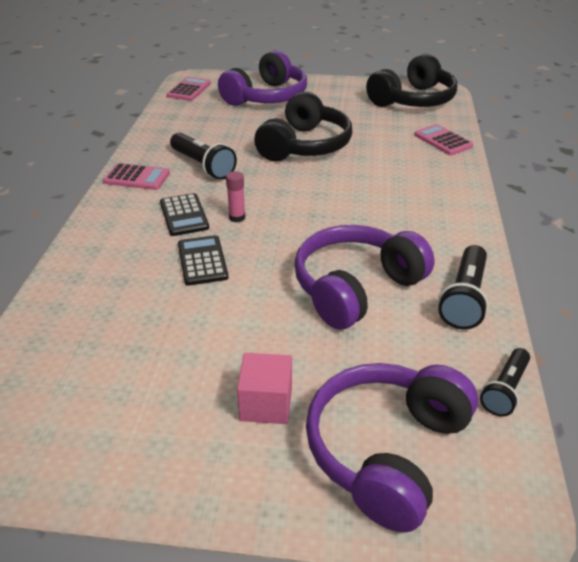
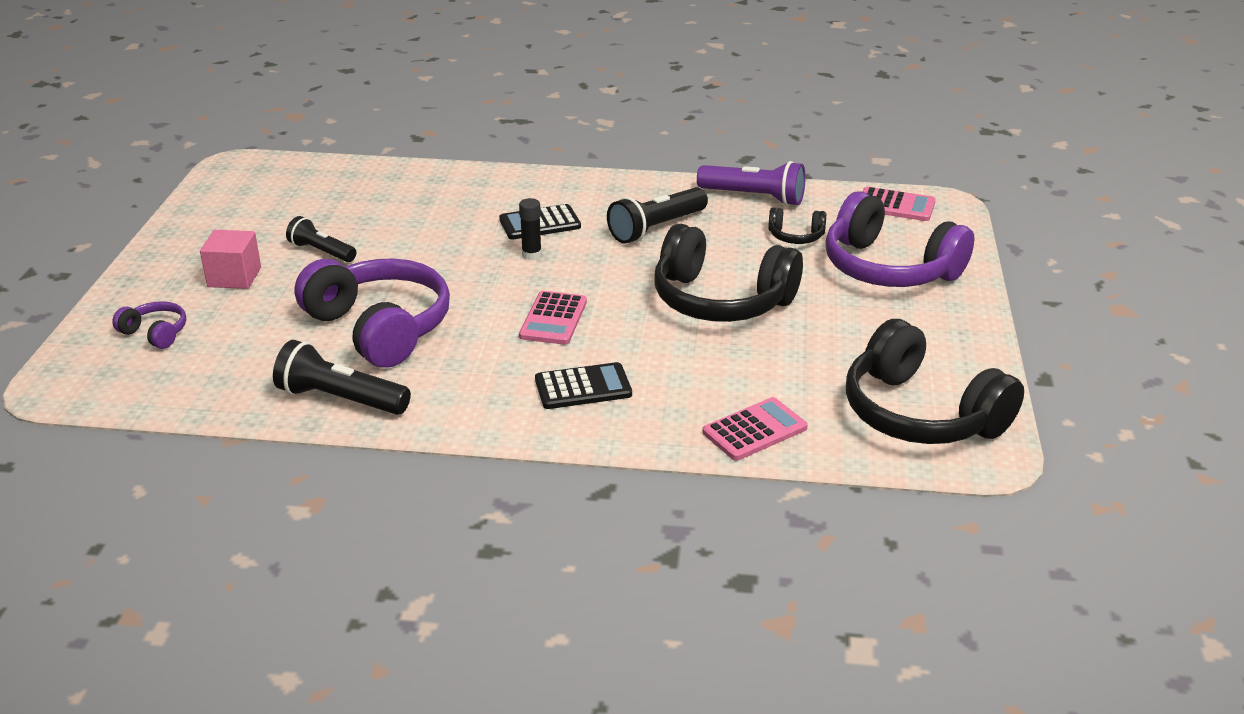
camera: 90 degrees right, 5 degrees down
(137, 178) = (626, 190): pink calculator -> pink calculator (553, 319)
(164, 130) = (754, 197): none -> purple flashlight
(202, 261) = (449, 238): black calculator -> black calculator (583, 387)
(223, 120) = (796, 236): none -> black headphones
(237, 217) = (531, 255): pink glue stick -> black glue stick
(387, 451) = (155, 333): purple headphones -> purple headphones, size x0.45
(505, 390) = (193, 406): black flashlight -> black flashlight (321, 252)

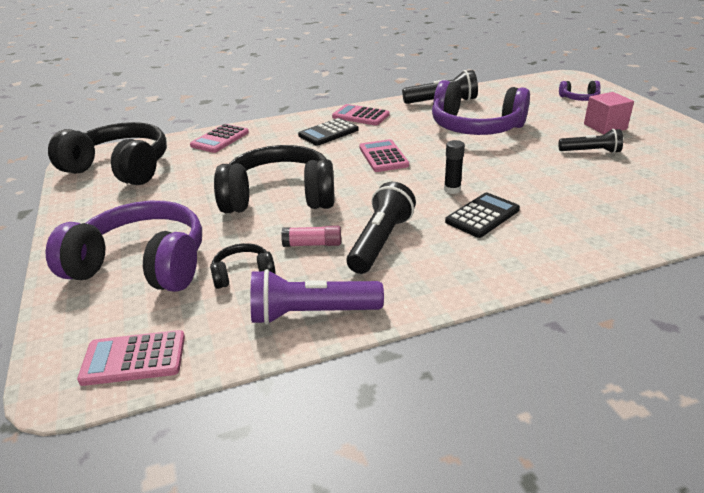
camera: 155 degrees right, 0 degrees up
(500, 410) = (360, 116): none -> pink calculator
(719, 243) = (312, 244): none -> pink glue stick

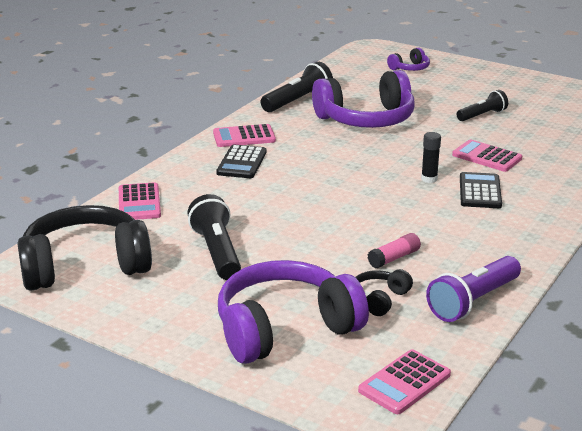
camera: 40 degrees left, 5 degrees down
(280, 197) = (302, 234): black headphones -> none
(380, 242) = (440, 237): black flashlight -> black flashlight (217, 252)
(383, 156) = (330, 169): pink calculator -> pink calculator (487, 157)
(605, 126) = (463, 90): pink cube -> none

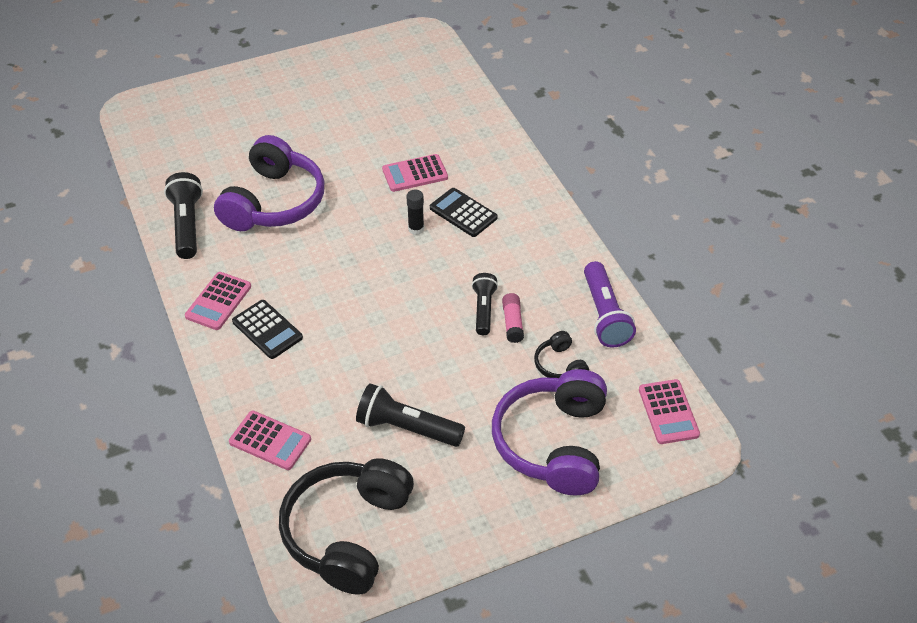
camera: 55 degrees left, 20 degrees up
(410, 68) = (206, 114): purple headphones -> none
(482, 115) = (344, 130): black flashlight -> black flashlight (483, 309)

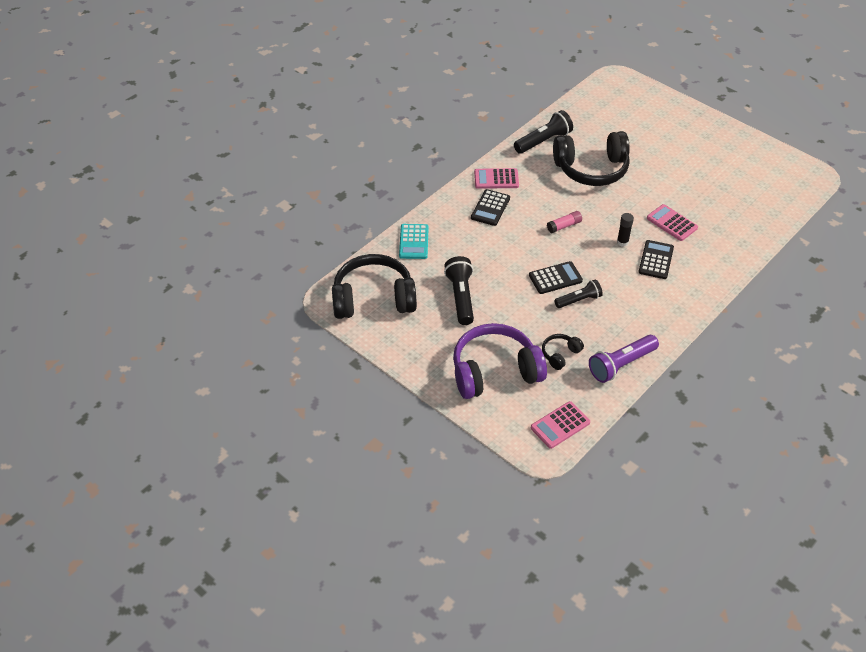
camera: 65 degrees right, 0 degrees up
(270, 441) = (413, 242): pink calculator -> turquoise calculator
(273, 202) = (591, 169): purple headphones -> black headphones
(434, 316) = (555, 278): none -> black calculator
(512, 323) = (578, 318): pink glue stick -> pink glue stick (564, 226)

